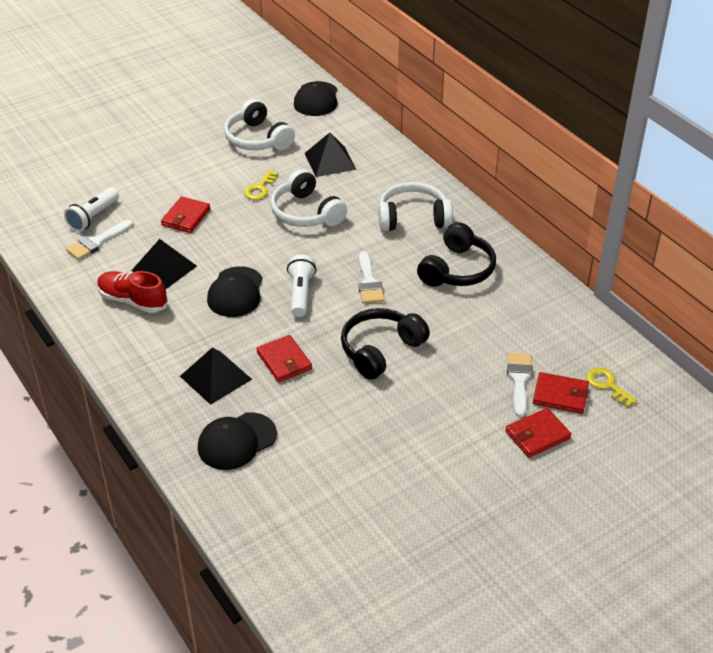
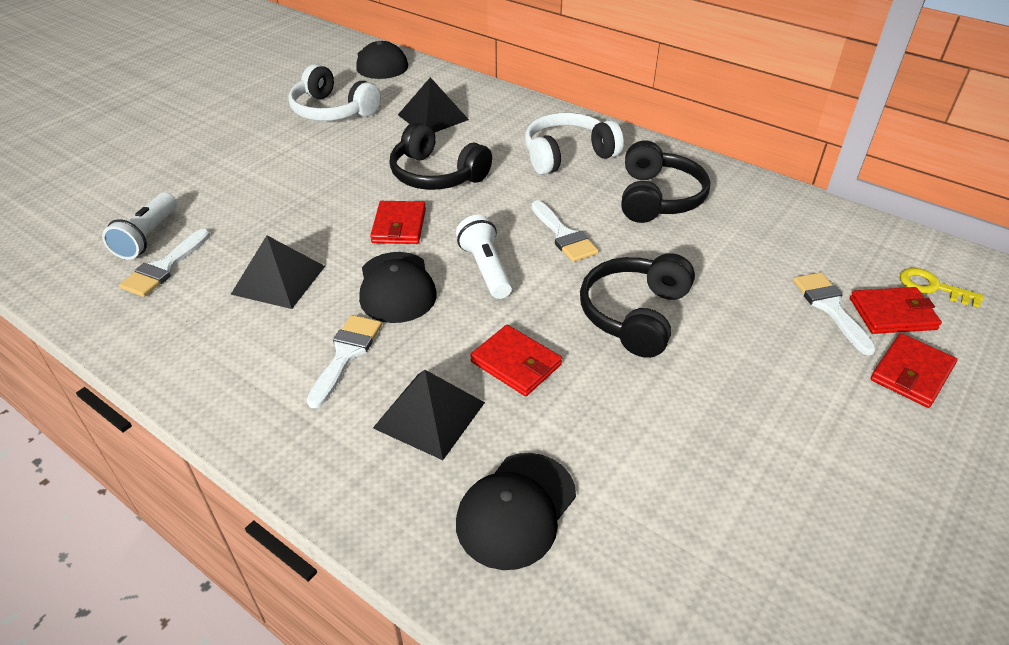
camera: 20 degrees left, 0 degrees up
(133, 301) = (250, 334): red shoe -> none
(184, 328) = (346, 355): none -> white brush
(186, 217) = (281, 210): red wallet -> red wallet (399, 226)
(260, 188) = (363, 160): yellow key -> none
(306, 213) = (436, 175): white headphones -> black headphones

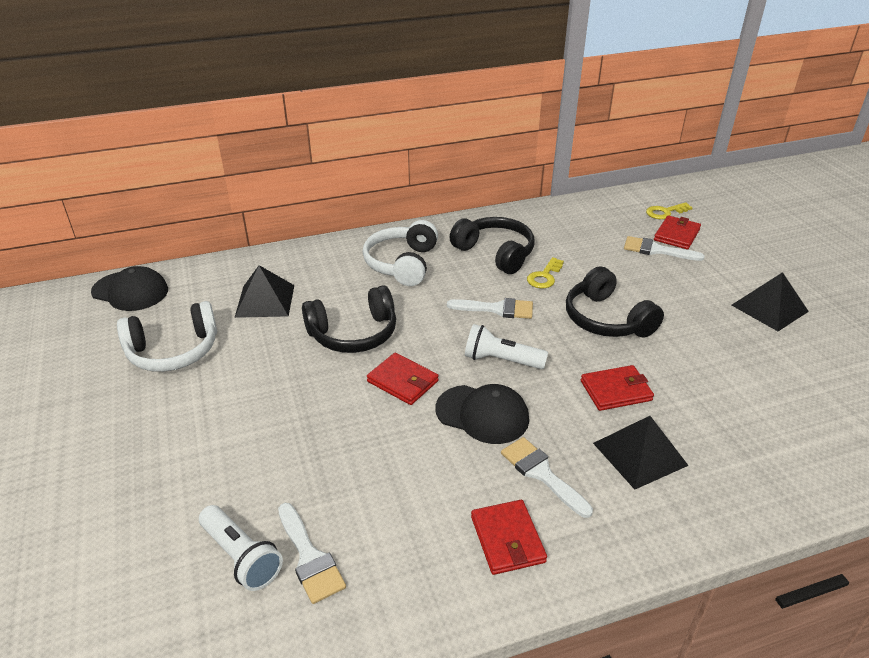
camera: 55 degrees left, 5 degrees down
(279, 280) = (408, 480): black pyramid -> black pyramid (769, 308)
(516, 510) = (751, 449): black cap -> none
(658, 244) = (544, 276): none -> yellow key
(911, 373) = (726, 255): red wallet -> red wallet (507, 539)

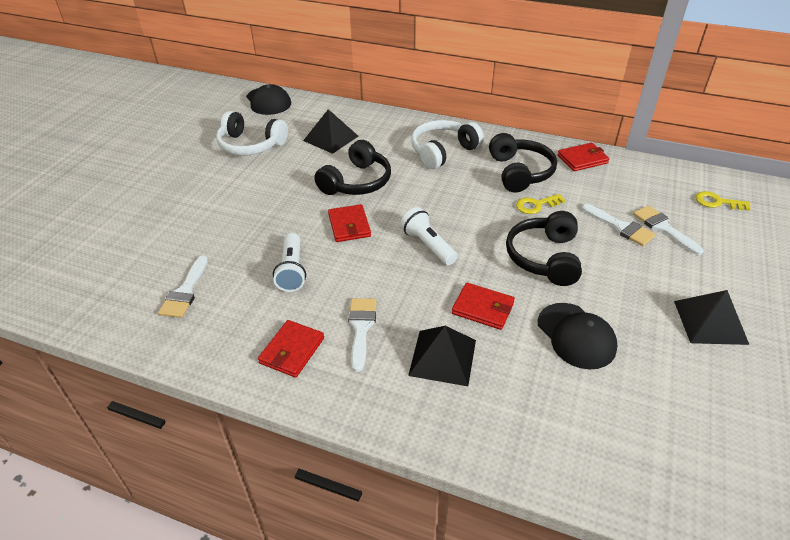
camera: 40 degrees right, 5 degrees up
(241, 557) = (157, 271): white flashlight -> white flashlight (292, 271)
(353, 333) = (356, 182): black headphones -> black headphones turned 75 degrees counterclockwise
(482, 414) = (371, 271): black cap -> black cap (576, 336)
(497, 309) = (469, 211): white brush -> white brush (620, 227)
(676, 235) = (702, 224): red wallet -> red wallet (582, 159)

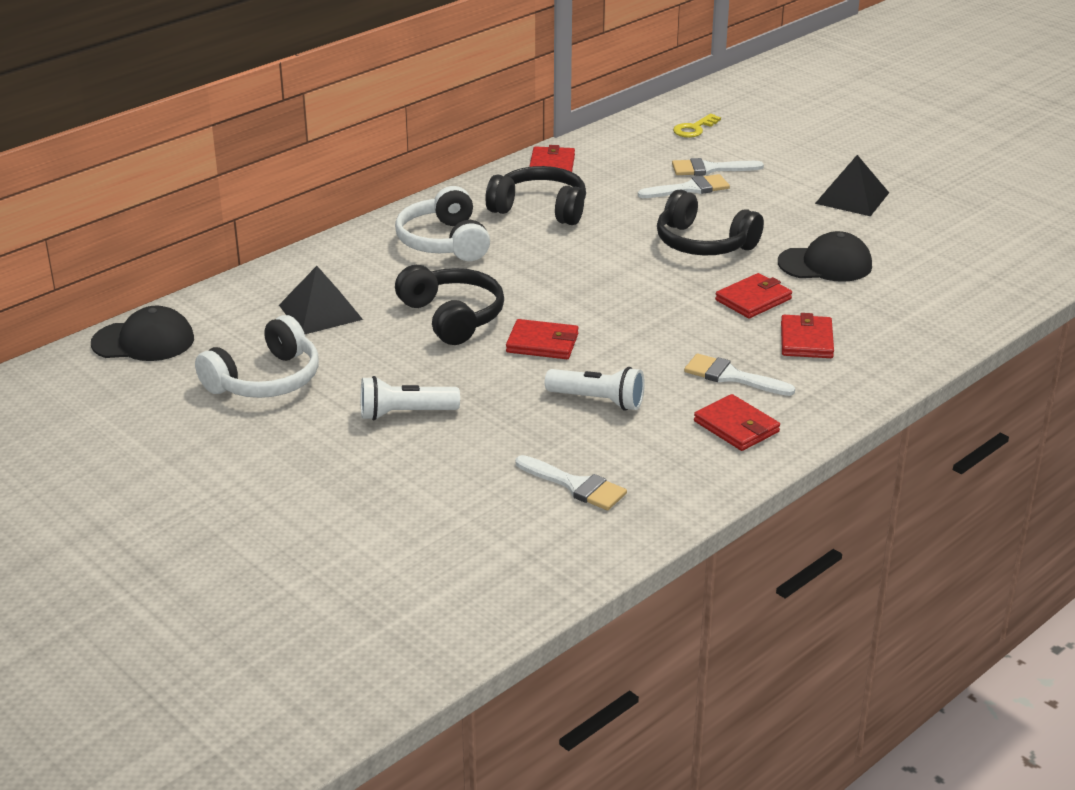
camera: 65 degrees left, 10 degrees down
(428, 245) = (626, 302): white flashlight -> white flashlight (405, 413)
(443, 357) = (806, 340): black pyramid -> red wallet
(536, 205) = (611, 219): yellow key -> none

